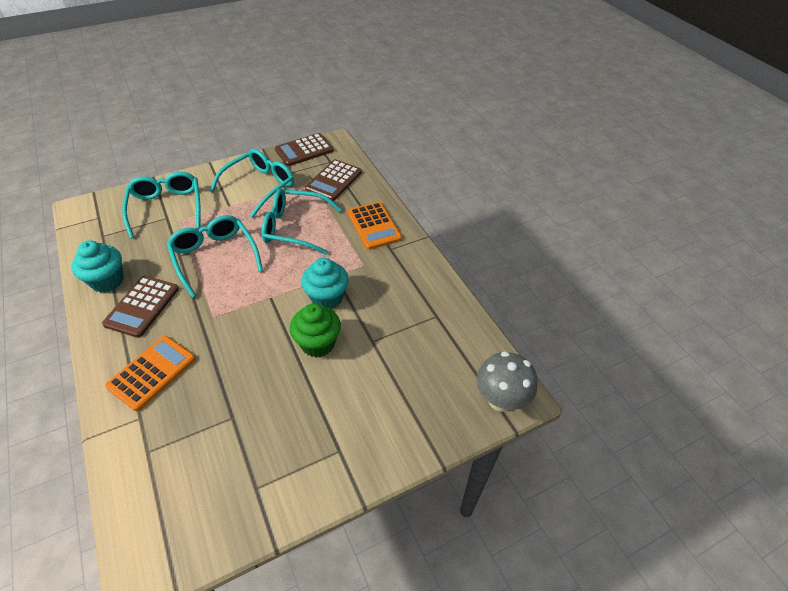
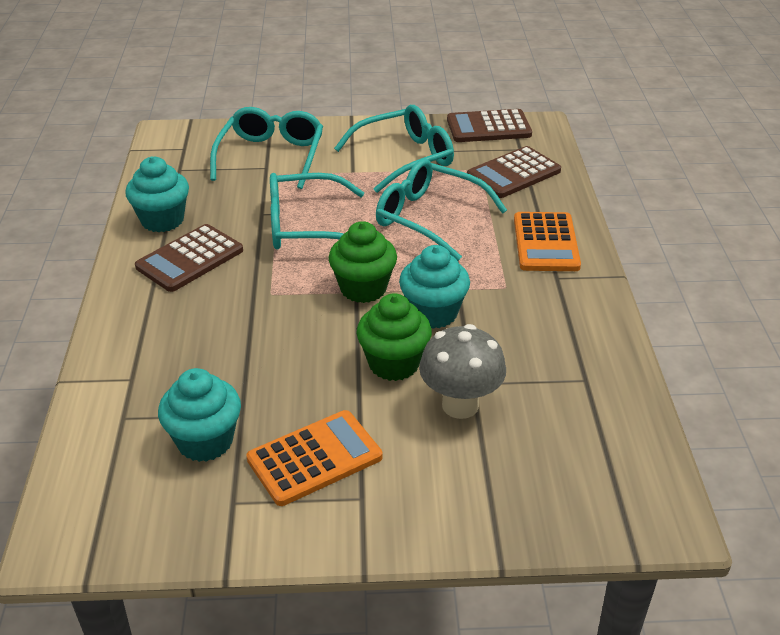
camera: 25 degrees right, 10 degrees down
(152, 372) = (167, 334): orange calculator -> orange calculator (314, 458)
(214, 257) = (305, 226): turquoise glasses -> turquoise glasses turned 90 degrees counterclockwise
(216, 448) = (205, 441): none -> turquoise cupcake
(274, 293) = (363, 288): none -> green cupcake
(500, 400) = (632, 515): grey mushroom -> grey mushroom (460, 405)

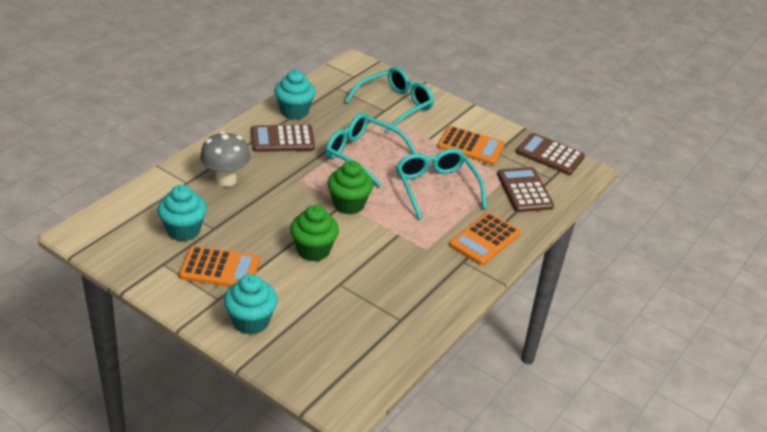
camera: 35 degrees right, 0 degrees up
(405, 158) = (471, 146): turquoise glasses -> orange calculator
(433, 313) = (367, 238): turquoise cupcake -> turquoise cupcake (250, 321)
(460, 405) = (318, 290): grey mushroom -> grey mushroom (225, 180)
(513, 173) = (524, 190): brown calculator -> brown calculator turned 75 degrees clockwise

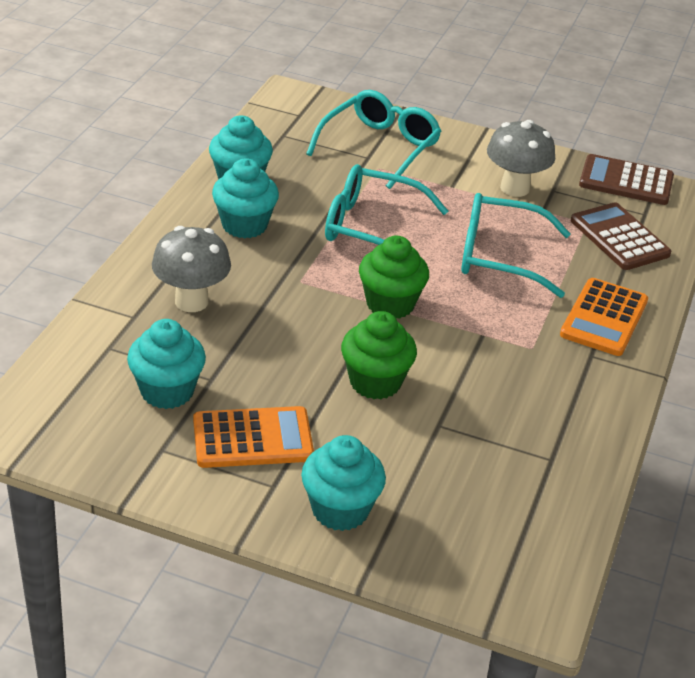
camera: 15 degrees left, 0 degrees up
(282, 139) = (244, 225): brown calculator -> turquoise cupcake
(436, 188) = (499, 256): turquoise glasses -> turquoise glasses turned 45 degrees counterclockwise
(471, 146) = (515, 188): orange calculator -> grey mushroom

